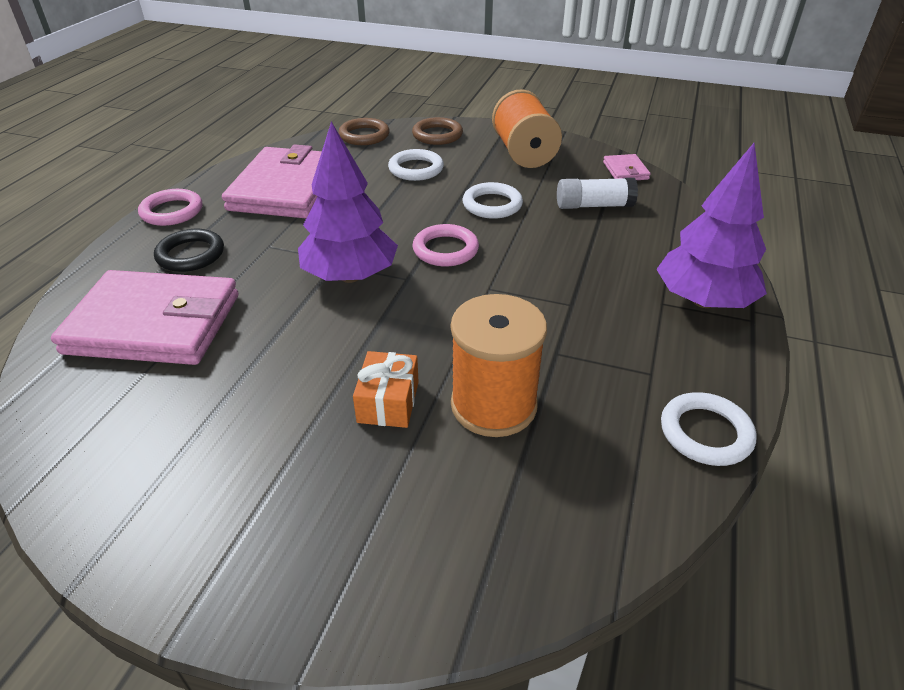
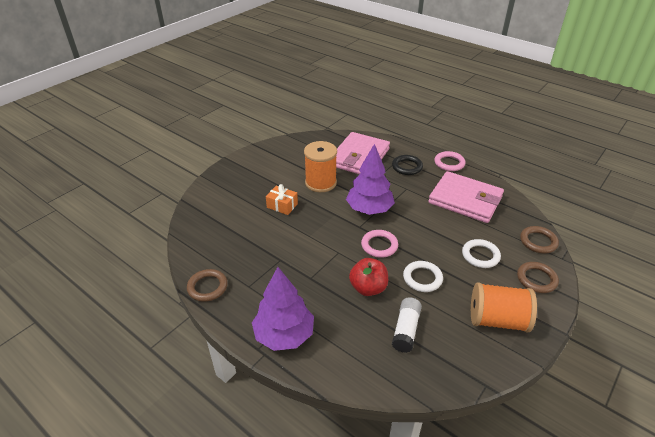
camera: 110 degrees right, 0 degrees up
(493, 405) = (263, 231): orange spool -> orange spool (320, 183)
(546, 244) = (368, 288): none -> red apple
(625, 171) = (455, 374): pink wallet -> none
(705, 433) = (207, 287): white ring -> brown ring

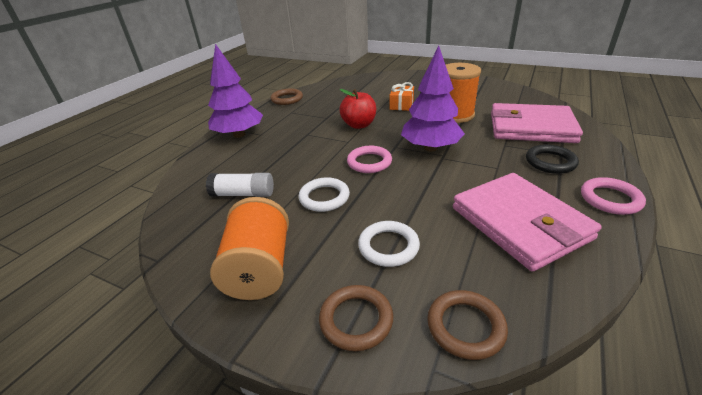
camera: 80 degrees right, 5 degrees down
(368, 288) = (300, 164): red apple -> red apple (359, 125)
(465, 200) = (519, 223): pink wallet -> pink wallet turned 45 degrees counterclockwise

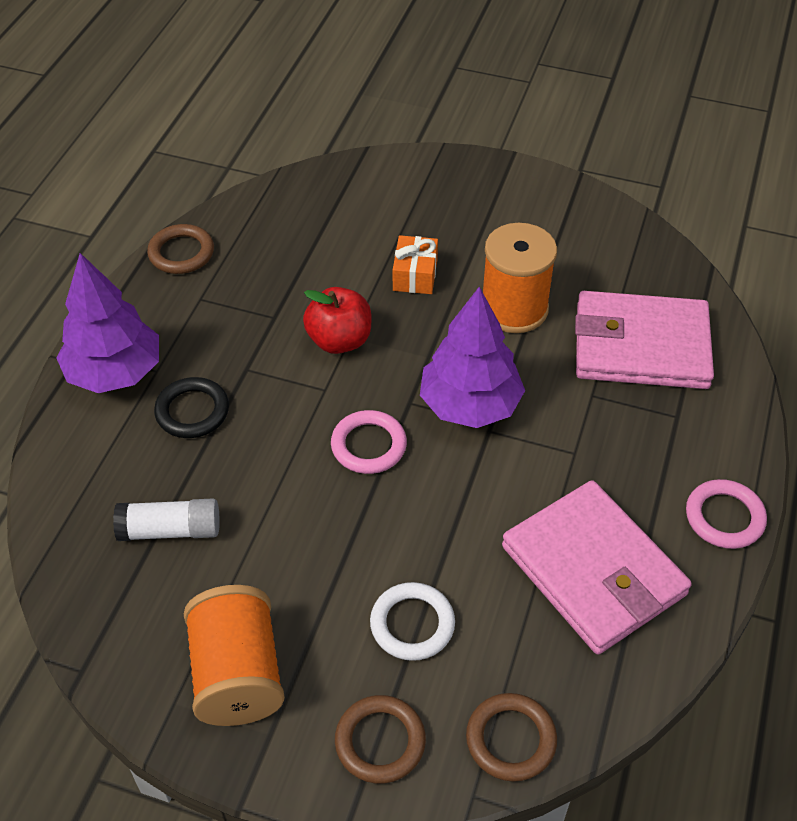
camera: 10 degrees left, 15 degrees up
(324, 197) = (305, 532): white ring -> none
(550, 162) = (656, 437): black ring -> black ring (192, 411)

